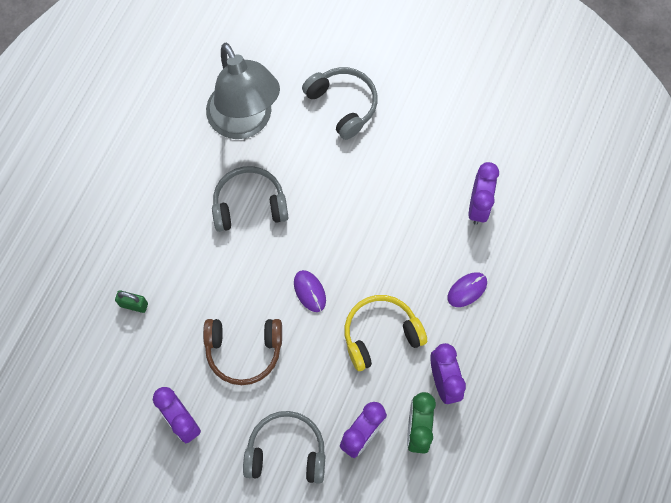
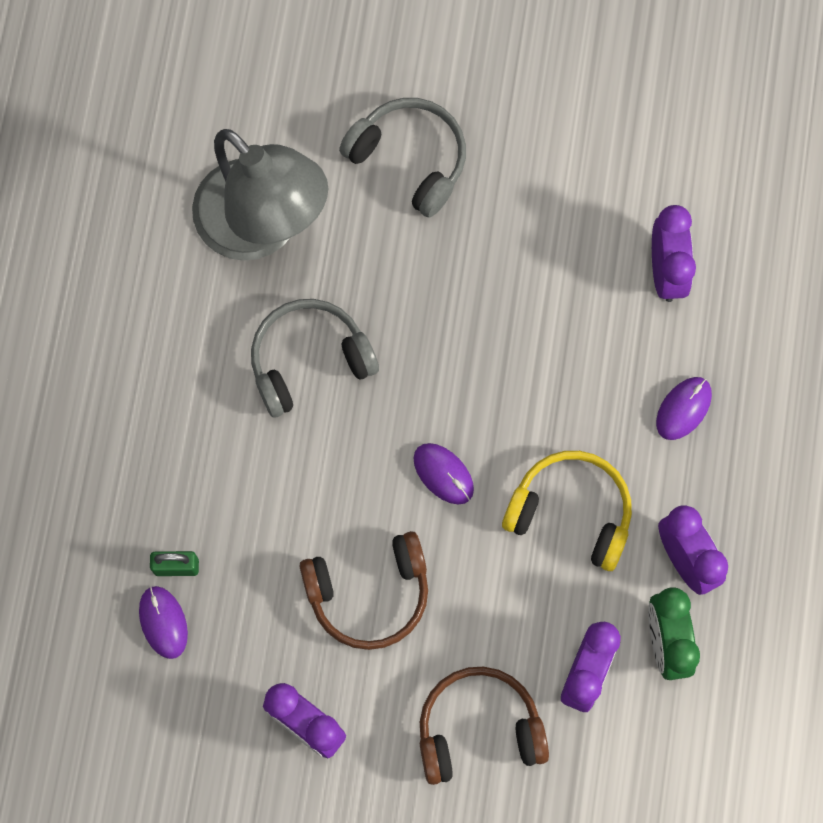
camera: 15 degrees left, 5 degrees up
(115, 335) = (163, 622): none -> purple mouse
(286, 452) = (478, 729): grey headphones -> brown headphones
(380, 334) = (571, 513): yellow headphones -> yellow headphones turned 60 degrees clockwise

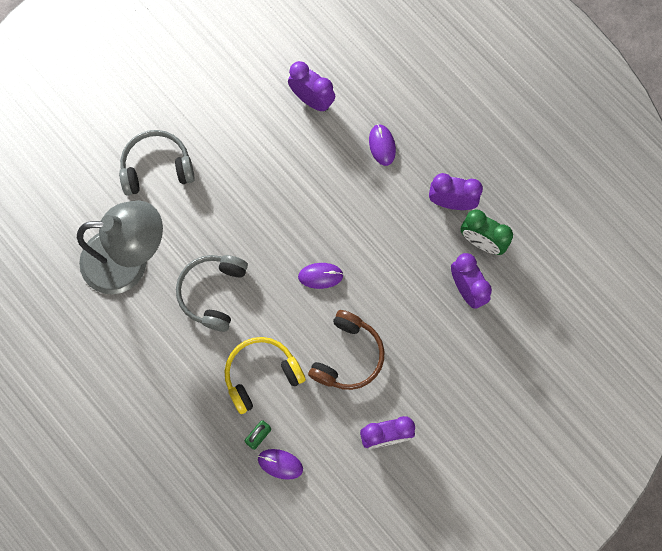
camera: 50 degrees left, 0 degrees up
(478, 729) = (453, 358): brown headphones -> none
(571, 513) = (387, 234): yellow headphones -> yellow headphones (261, 375)

